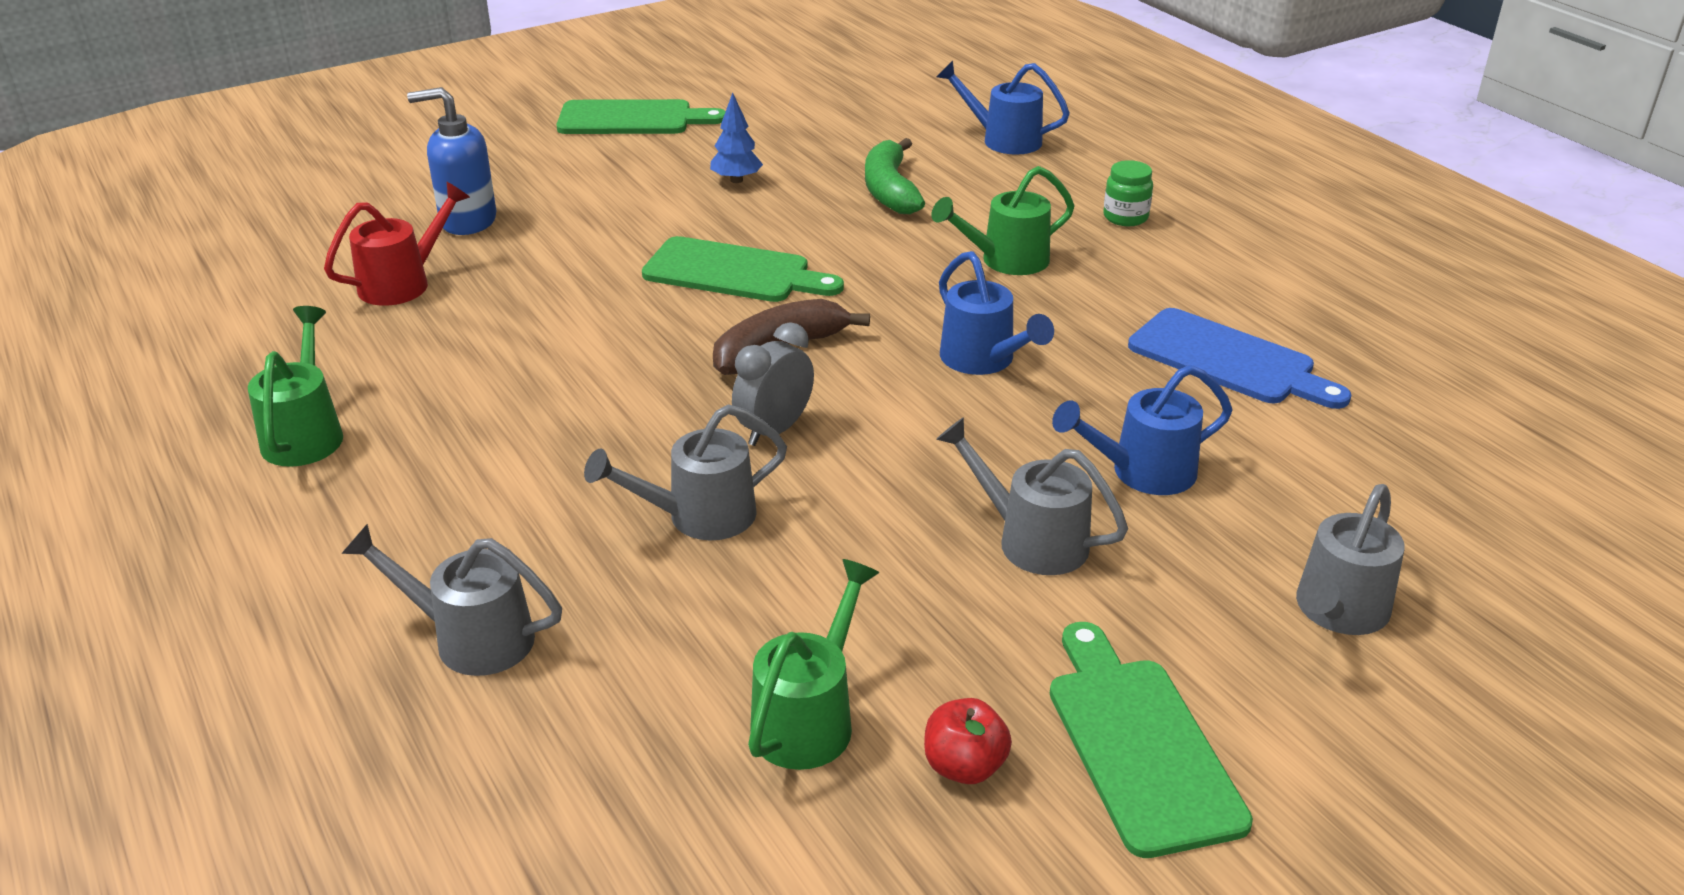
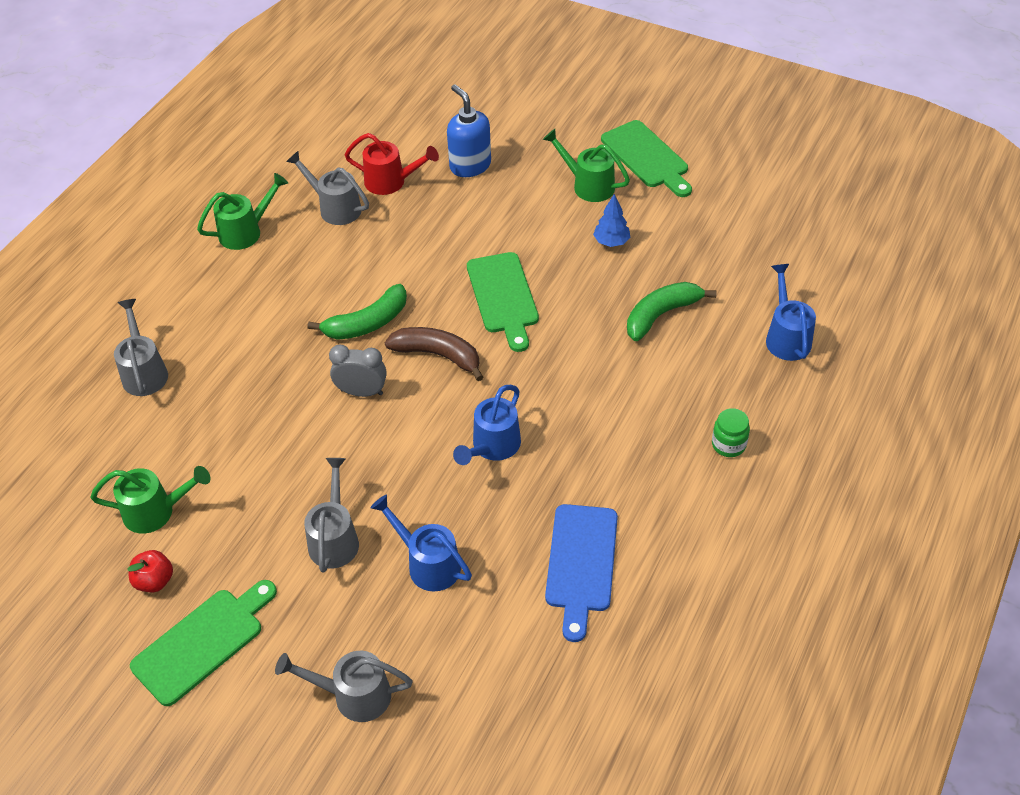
camera: 60 degrees right, 15 degrees up
(648, 385) = (367, 323): none -> green banana
(699, 517) = (272, 400): grey watering can -> grey watering can (335, 208)
(1005, 261) = (617, 408): green watering can -> green watering can (588, 185)

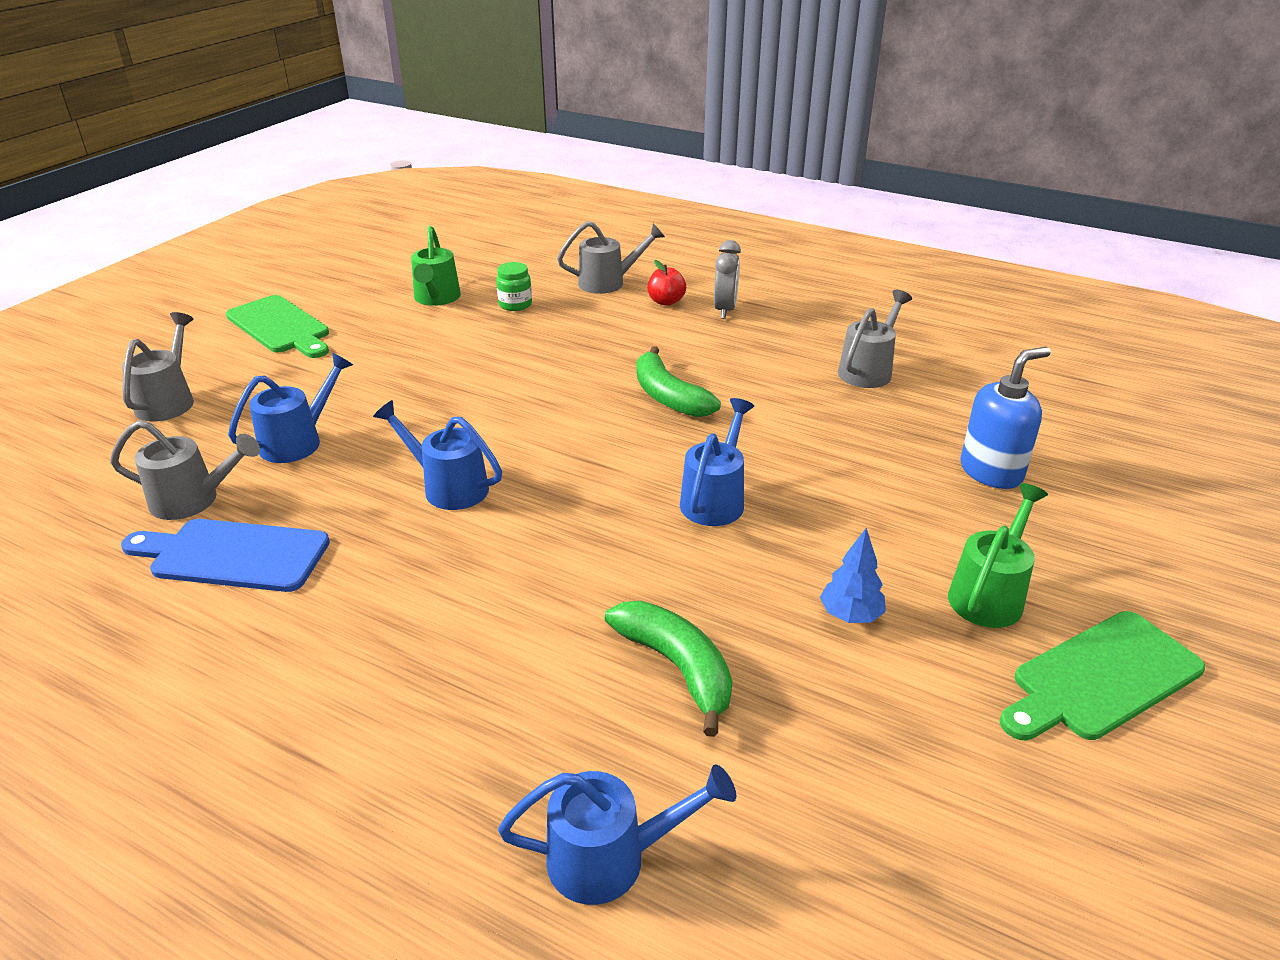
camera: 90 degrees right, 15 degrees down
(154, 581) = (359, 303): red apple -> red apple (666, 302)
(246, 232) = (814, 319): green watering can -> none
(335, 538) = (361, 385): grey watering can -> grey watering can (194, 500)
(361, 392) = (559, 395): grey clock -> grey clock (725, 310)
(391, 182) = (931, 408): red watering can -> none
(438, 355) = (610, 446): brown banana -> none
(503, 297) = (715, 499): green cutting board -> blue watering can
(728, 445) = (371, 732): green jar -> green jar (515, 304)

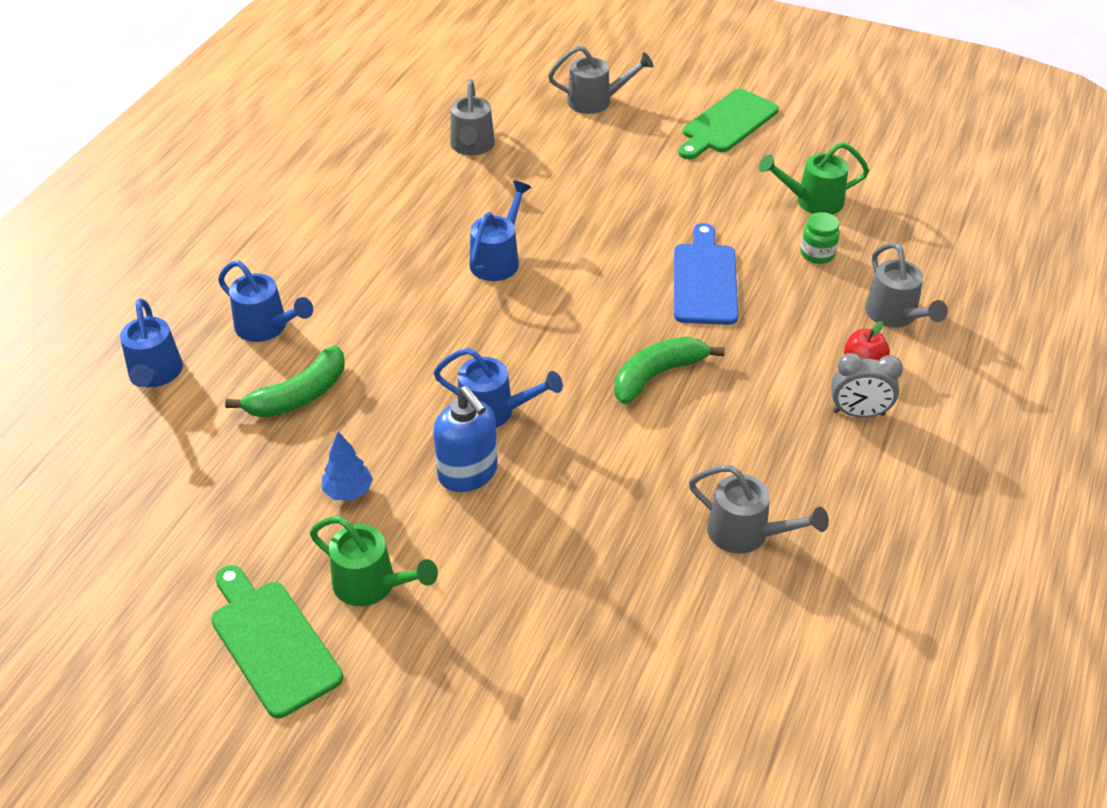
camera: 85 degrees right, 10 degrees up
(233, 555) = (414, 178): blue cutting board -> blue cutting board (705, 280)
(298, 441) = (550, 174): blue watering can -> blue watering can (267, 327)
(991, 472) = (556, 617): blue soap dispenser -> blue soap dispenser (468, 473)

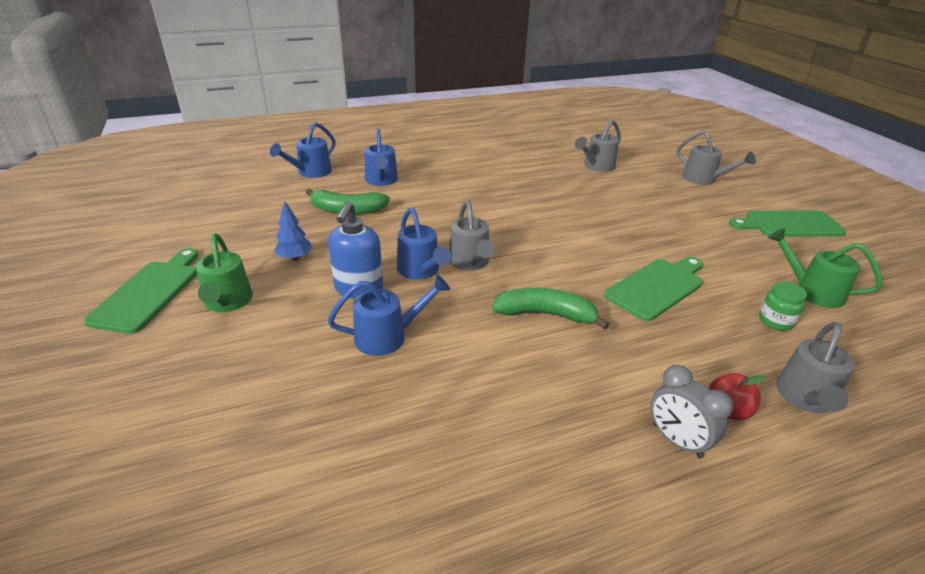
camera: 45 degrees right, 10 degrees down
(498, 259) = (536, 212): blue watering can -> blue watering can (388, 336)
(705, 280) = (657, 287): blue cutting board -> green cutting board
(746, 534) = (461, 450): grey watering can -> grey watering can (470, 263)

